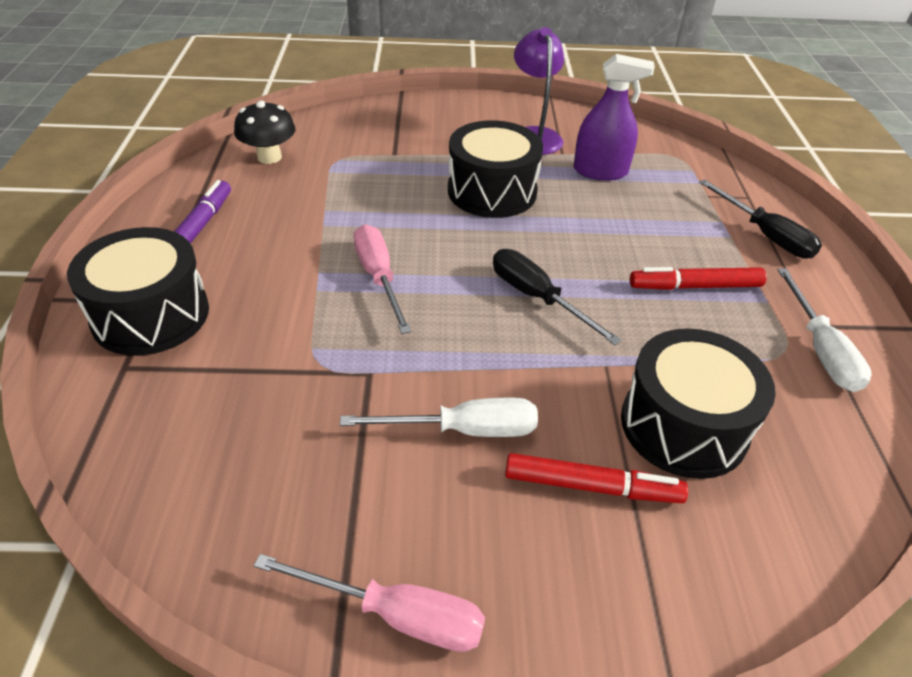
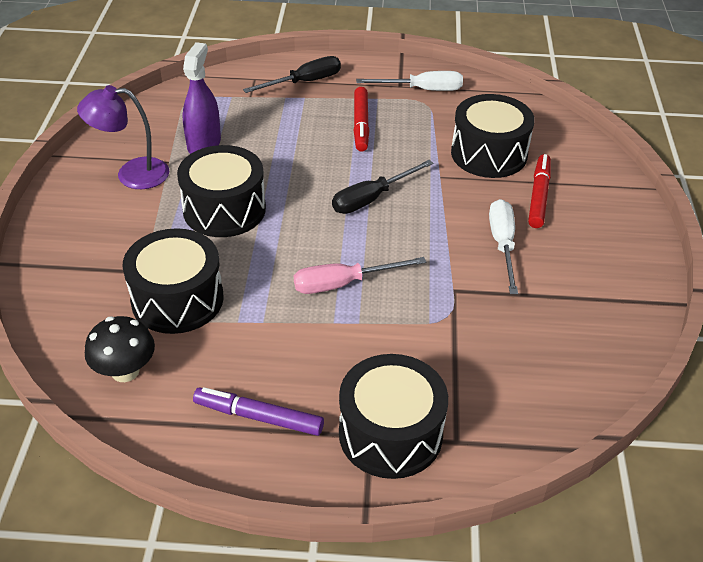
camera: 85 degrees left, 0 degrees up
(356, 175) = (177, 299): none -> black drum
(395, 615) = (635, 279): pink screwdriver -> none

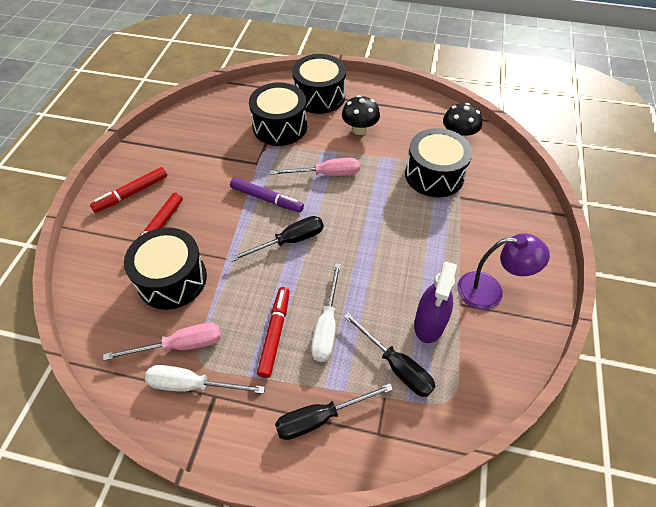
camera: 170 degrees left, 10 degrees up
(224, 209) = (407, 243): black drum -> black drum (280, 127)
(239, 114) = (396, 366): none -> black screwdriver
(258, 417) = (384, 109): purple marker -> purple marker (267, 199)
(301, 367) = (359, 129): none -> black mushroom
(448, 110) = (180, 345): none -> pink screwdriver
(502, 245) = (209, 190): white screwdriver -> white screwdriver (327, 326)
(603, 231) = (131, 193): none -> red marker

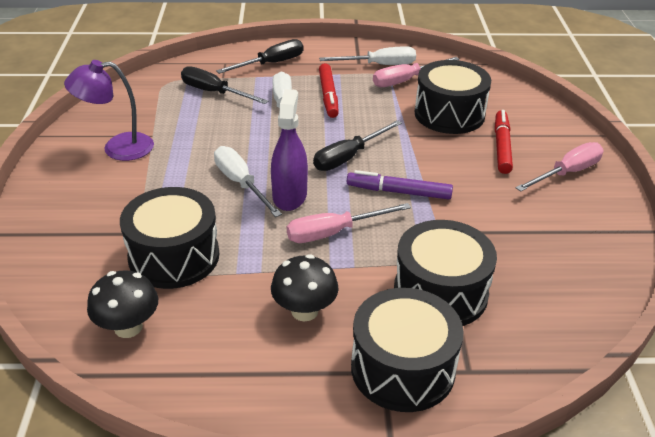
camera: 165 degrees right, 15 degrees down
(131, 193) = (567, 173): red marker -> pink screwdriver
(383, 228) = (241, 183): none -> white screwdriver
(429, 323) = (184, 119): purple spray bottle -> purple spray bottle (289, 196)

